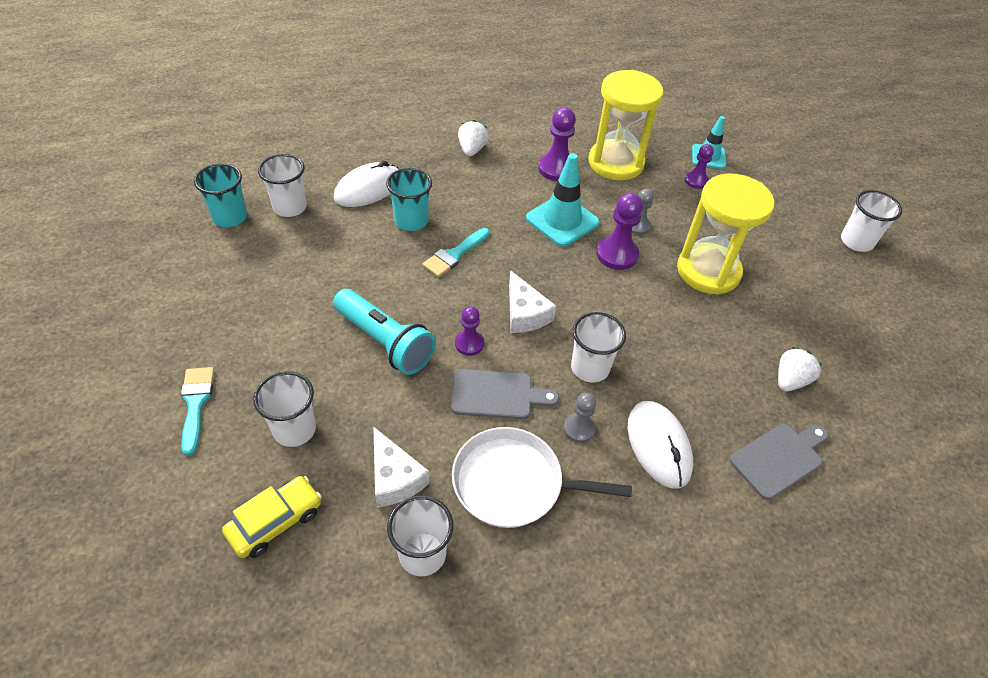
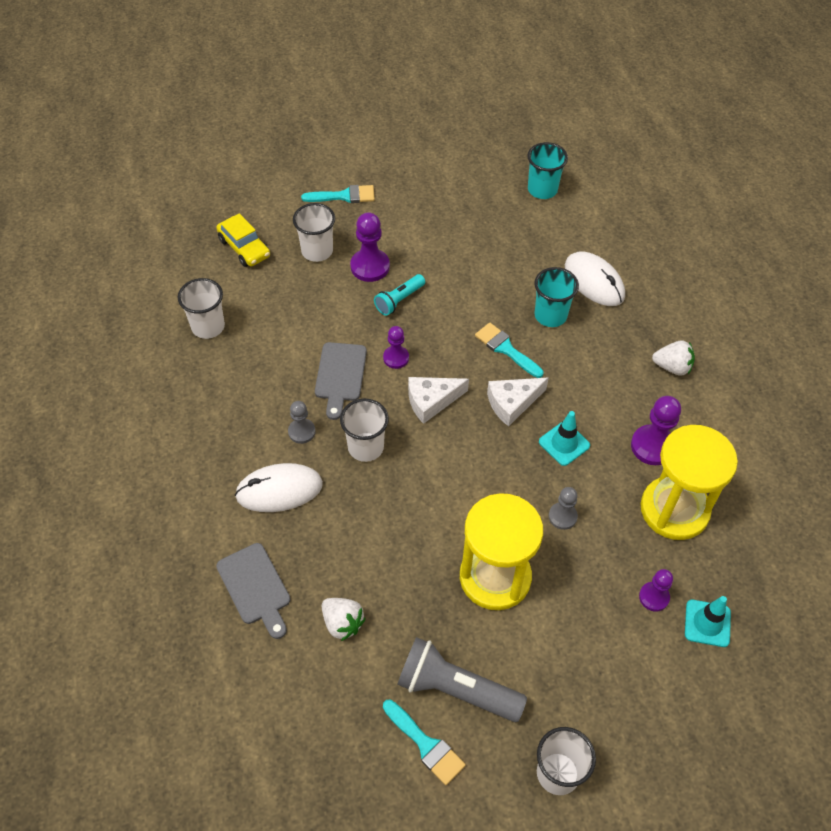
camera: 95 degrees right, 5 degrees up
(290, 207) = (560, 227): white cup -> none
(385, 342) = (399, 300): turquoise flashlight -> turquoise flashlight, size x0.58
(394, 478) = (270, 310): white cheese -> white cheese (512, 403)
(513, 483) = (256, 382): white pan -> none
(562, 220) = (564, 443): turquoise traffic cone -> turquoise traffic cone, size x0.64
(617, 254) = (515, 489): purple pawn -> purple pawn (370, 266)
(818, 299) = (455, 689): none -> grey flashlight
(873, 318) = (426, 745): none -> turquoise brush

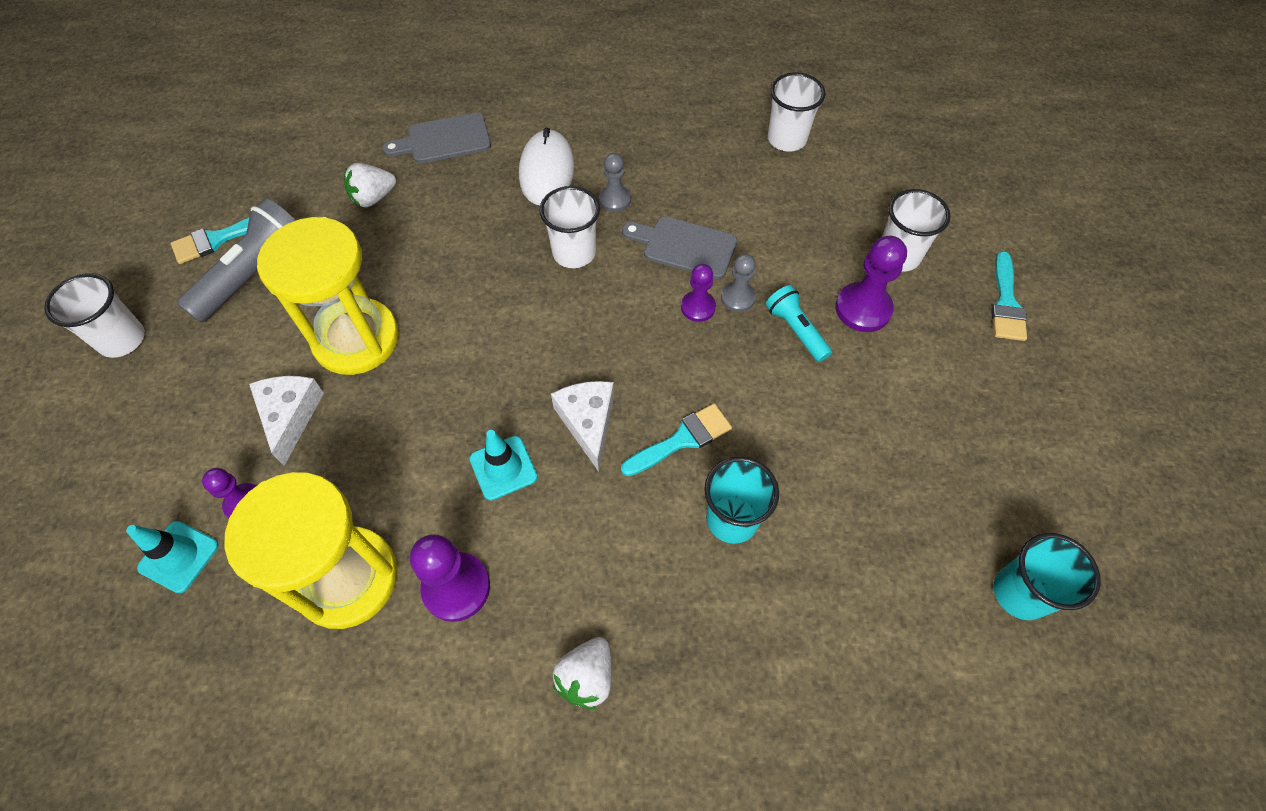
camera: 105 degrees right, 5 degrees up
(244, 248) = (911, 184): yellow car -> none
(431, 401) = (619, 331): white cheese -> white cheese (290, 416)
(562, 516) = (399, 432): grey pawn -> grey pawn (738, 298)
(594, 281) = (792, 612): white mouse -> none

